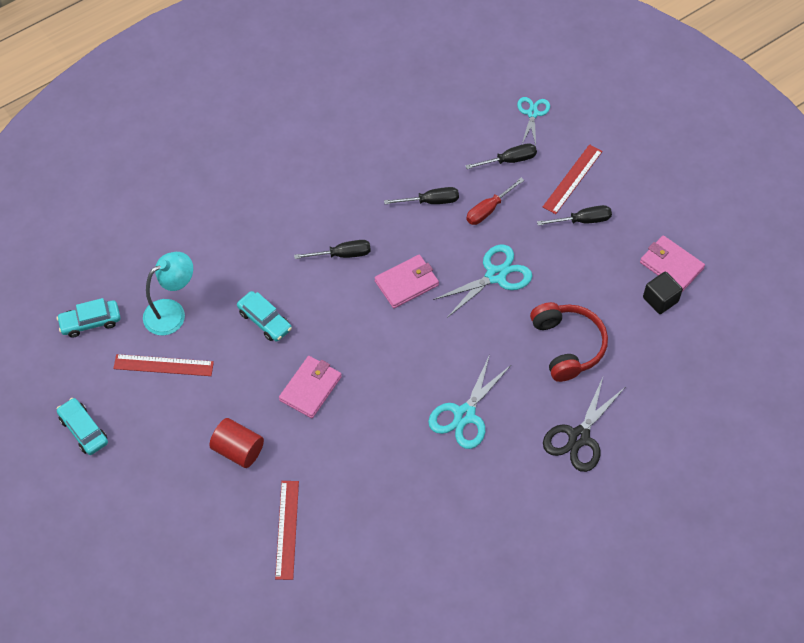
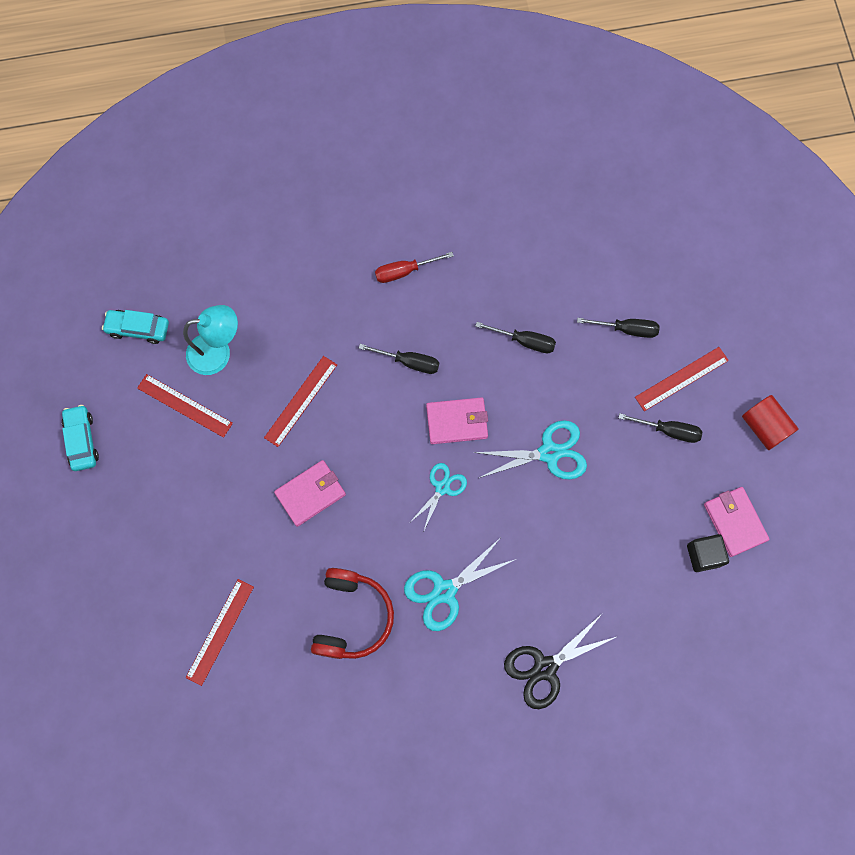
camera: 25 degrees right, 15 degrees up
(238, 450) = (213, 527): red cylinder -> red cylinder (764, 427)
(264, 321) = (301, 401): turquoise car -> red ruler
(488, 209) = (578, 376): red screwdriver -> red screwdriver (404, 271)
(532, 113) = (677, 285): turquoise scissors -> turquoise scissors (442, 487)
(567, 346) = (583, 563): red headphones -> red headphones (351, 617)

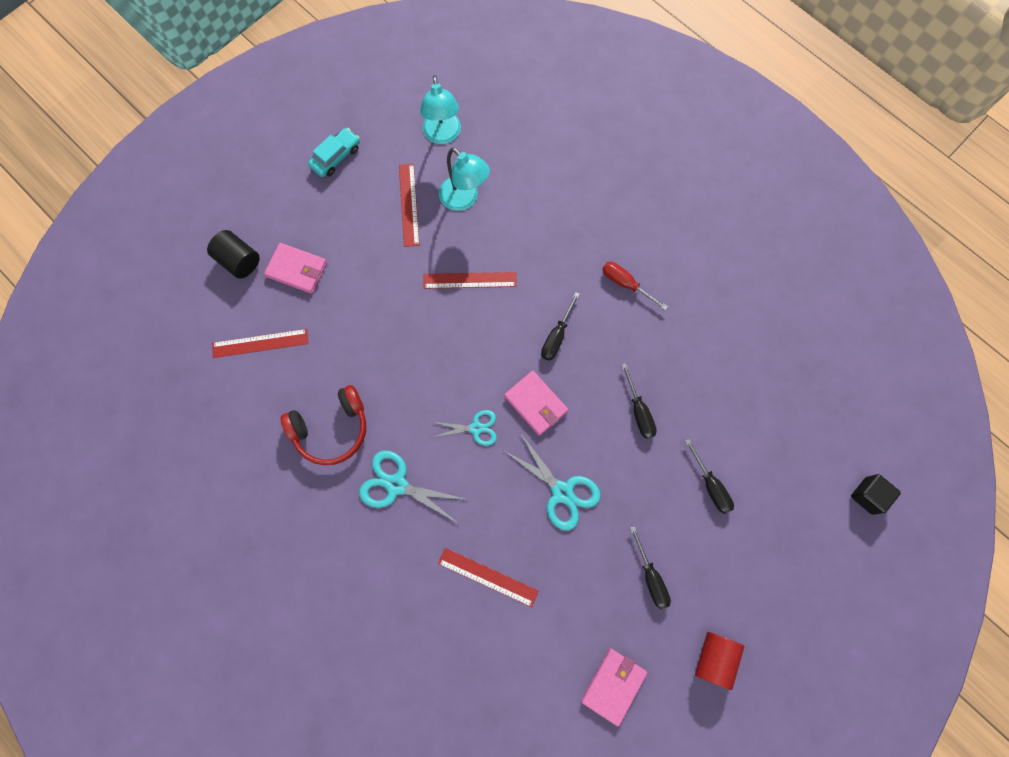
camera: 55 degrees right, 0 degrees up
(119, 600) = (239, 260): none -> black cylinder
(138, 328) = (443, 135): turquoise car -> turquoise lamp
(310, 493) = (404, 335): pink wallet -> pink wallet (297, 269)
(409, 362) = (557, 336): black screwdriver -> black screwdriver turned 45 degrees clockwise
(544, 668) = (387, 604): black scissors -> none
(681, 378) = (703, 559): red ruler -> red ruler (488, 577)
(703, 555) = (566, 677): black cube -> black cube (868, 495)

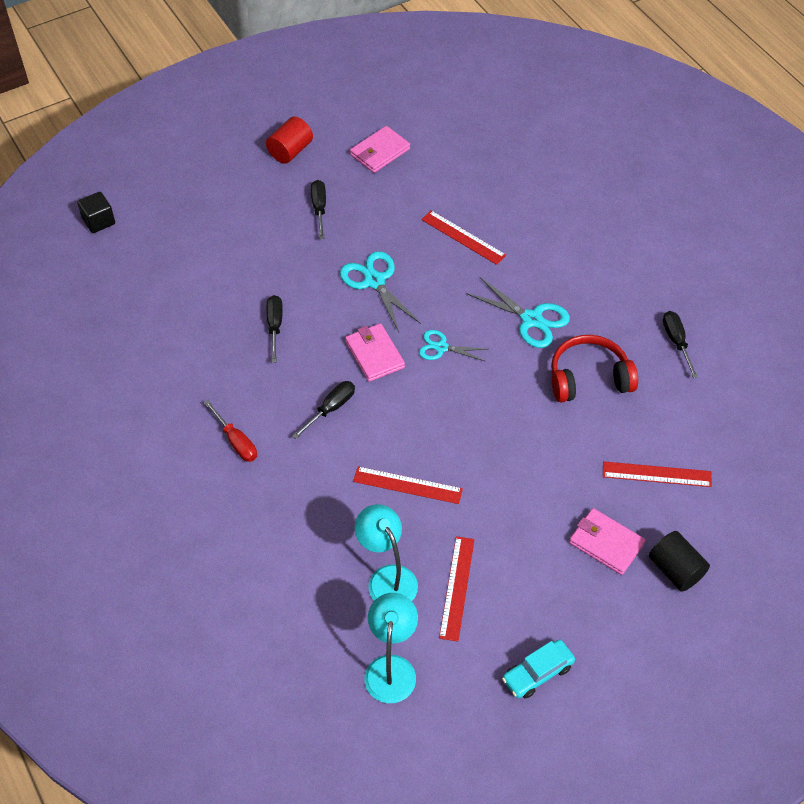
camera: 165 degrees left, 20 degrees down
(711, 485) = (235, 257): black screwdriver -> black screwdriver (676, 342)

